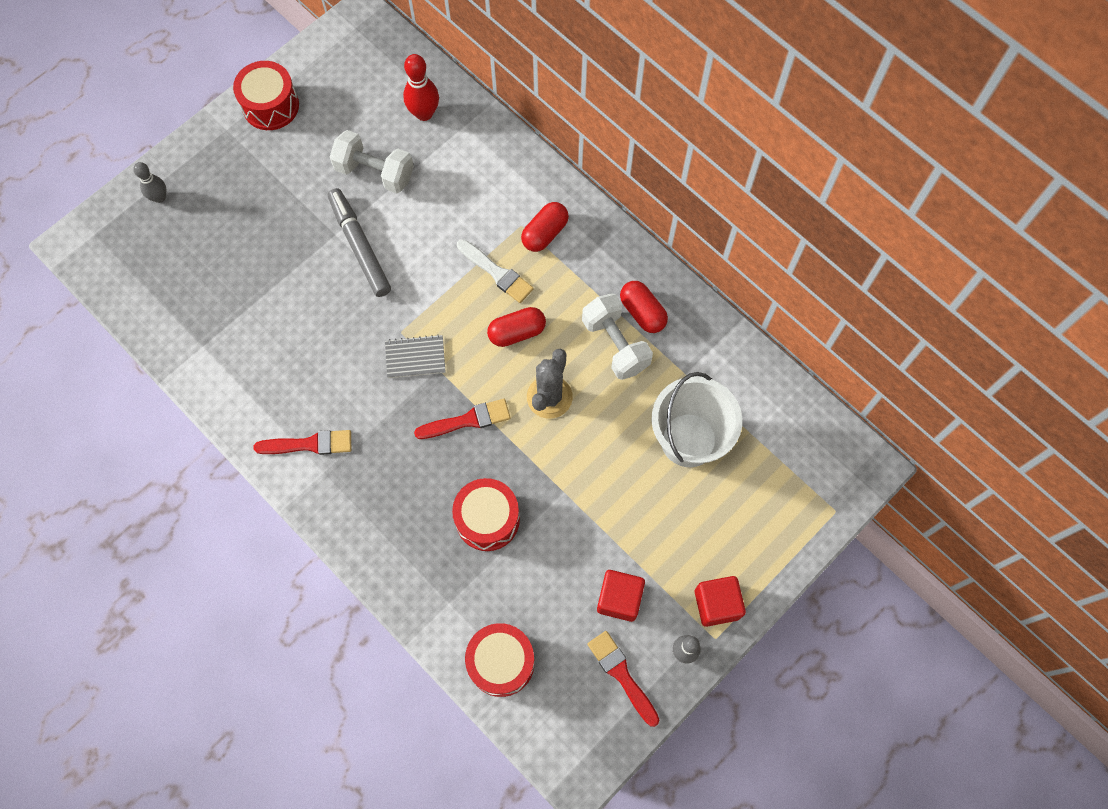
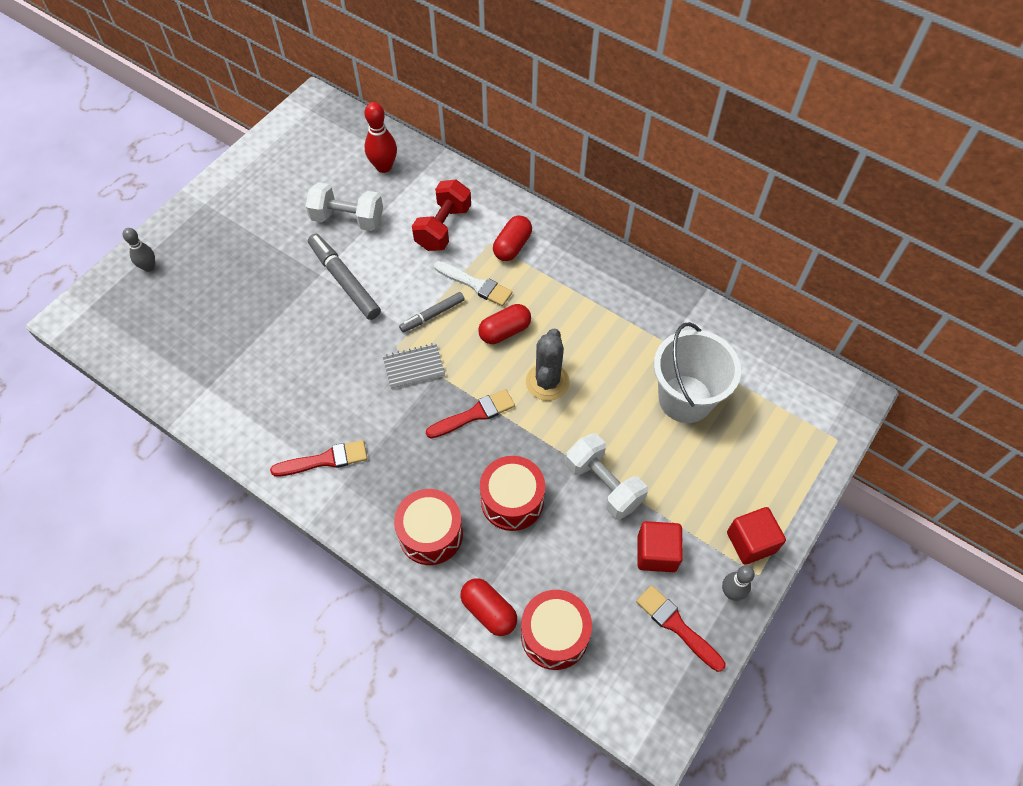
camera: 10 degrees left, 10 degrees down
(270, 105) = (243, 179): red drum -> red drum (430, 534)
(445, 301) = (432, 315): none -> grey marker
(475, 198) = (443, 227): none -> red dumbbell
(615, 344) = (598, 328): white dumbbell -> white dumbbell (603, 484)
(642, 312) = (616, 298): red capsule -> red capsule (489, 611)

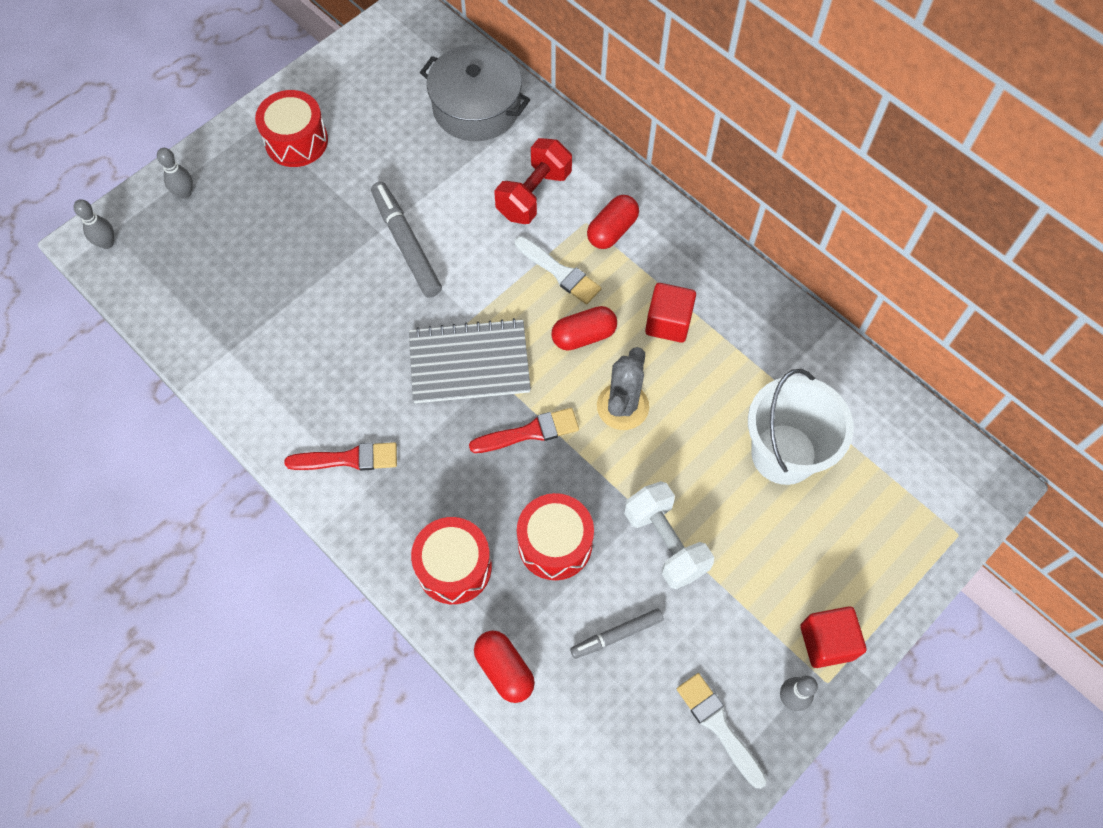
camera: 10 degrees right, 5 degrees up
(87, 316) = (107, 243): none -> grey bowling pin
(347, 219) = (423, 167): white dumbbell -> none
(384, 167) = (476, 107): red bowling pin -> grey pot
(414, 367) = (469, 363): grey notebook -> grey notebook, size x1.76
(432, 315) = (502, 302): grey marker -> grey marker (616, 635)
(554, 635) = (574, 711): red drum -> red drum (296, 141)
(656, 553) = (712, 635): red cube -> red cube (668, 322)
(677, 626) = (718, 726): red brush -> white brush

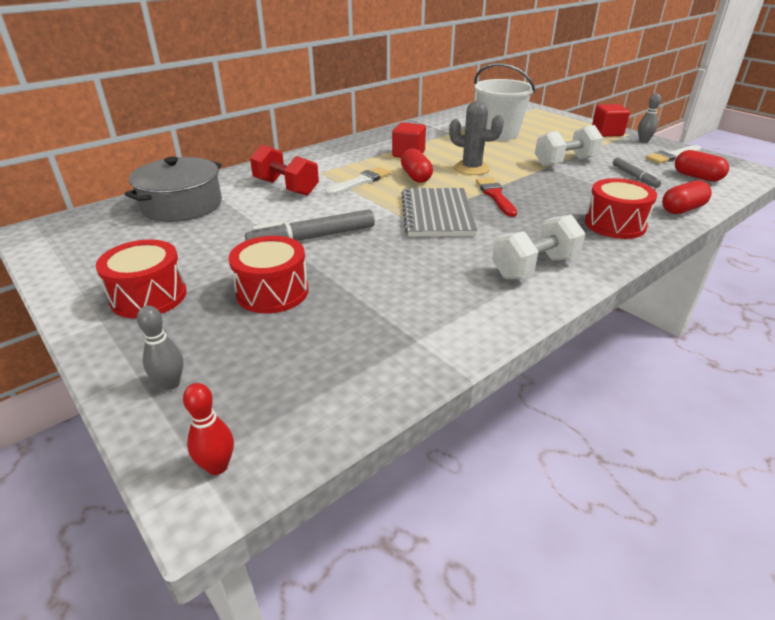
camera: 85 degrees left, 30 degrees down
(107, 243) = (217, 466): grey bowling pin -> red bowling pin
(348, 459) = (534, 267): red brush -> white dumbbell
(555, 543) = (580, 191): red drum -> red drum (272, 292)
(612, 230) = (330, 165): red capsule -> red capsule (697, 177)

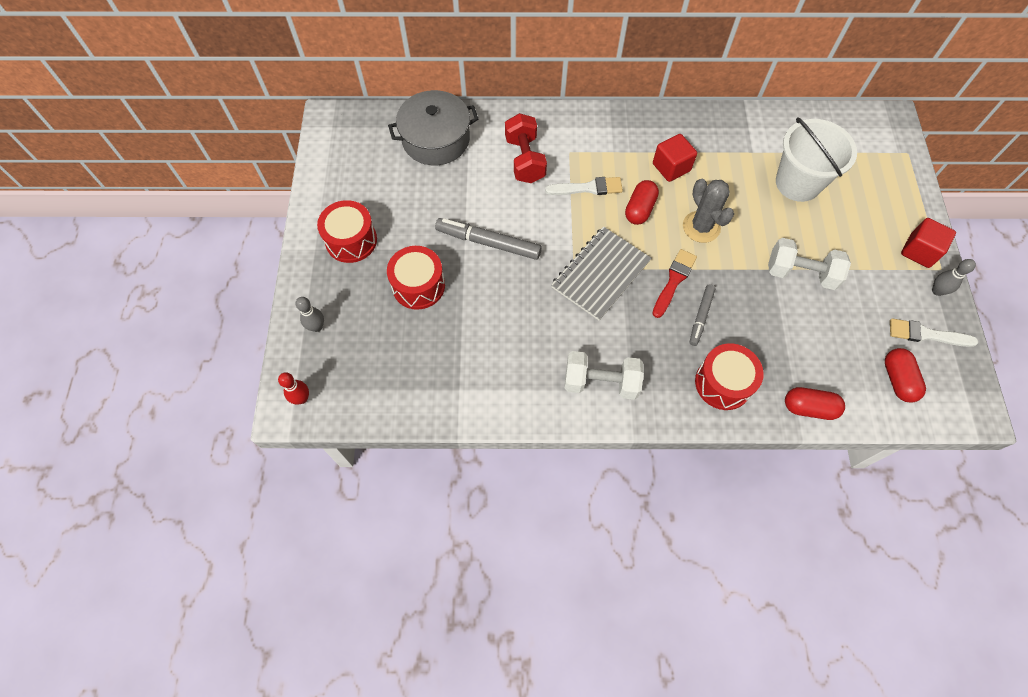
camera: 40 degrees right, 30 degrees up
(634, 177) = (835, 338): grey marker -> grey marker (700, 317)

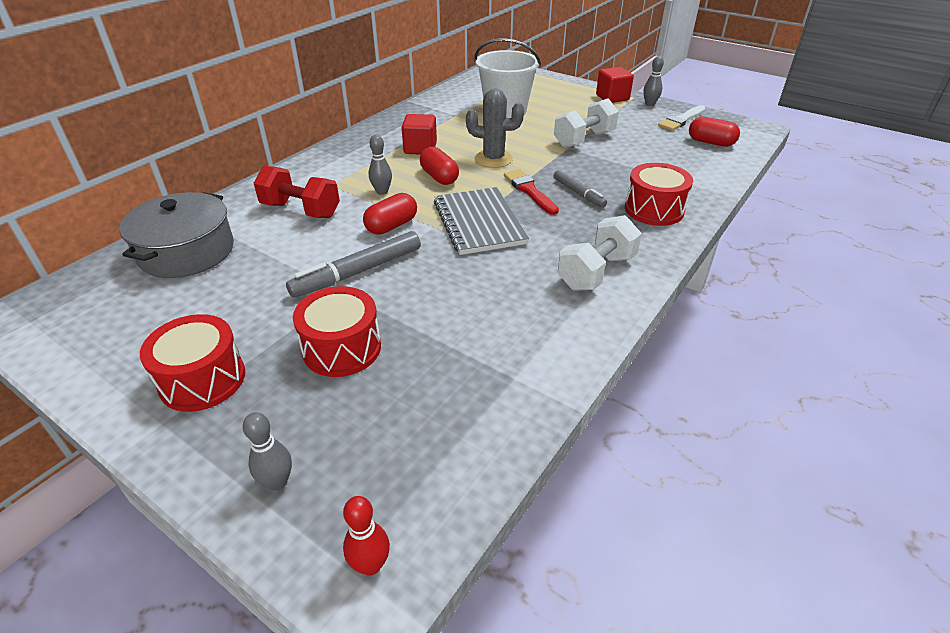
camera: 55 degrees left, 25 degrees down
(588, 188) = (382, 191): white brush -> grey bowling pin
(809, 408) = (708, 183): red capsule -> red capsule (391, 226)

